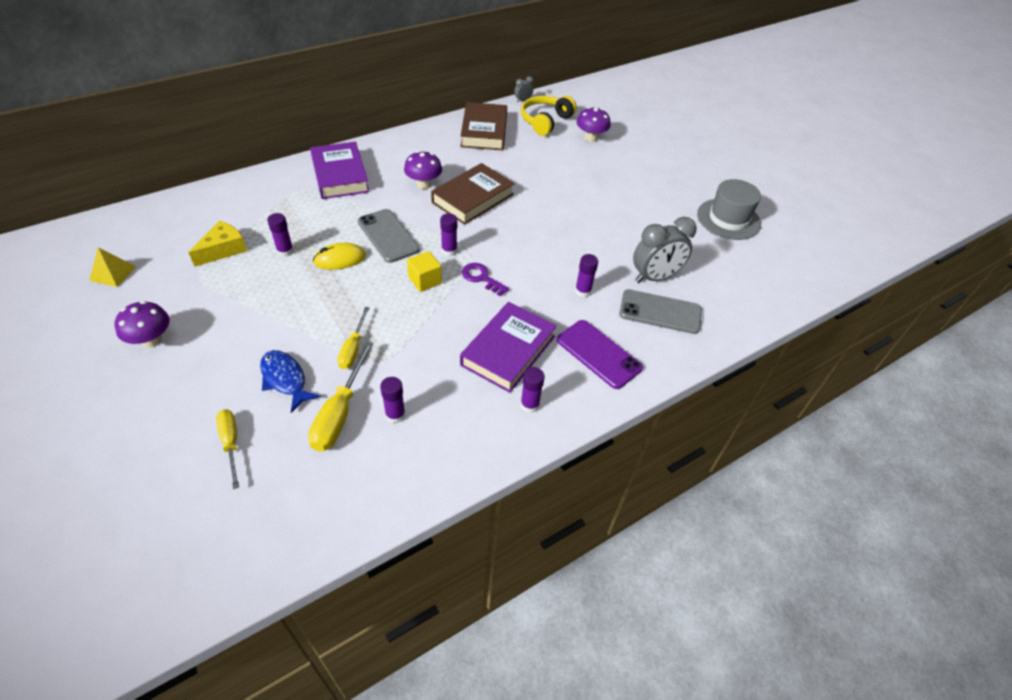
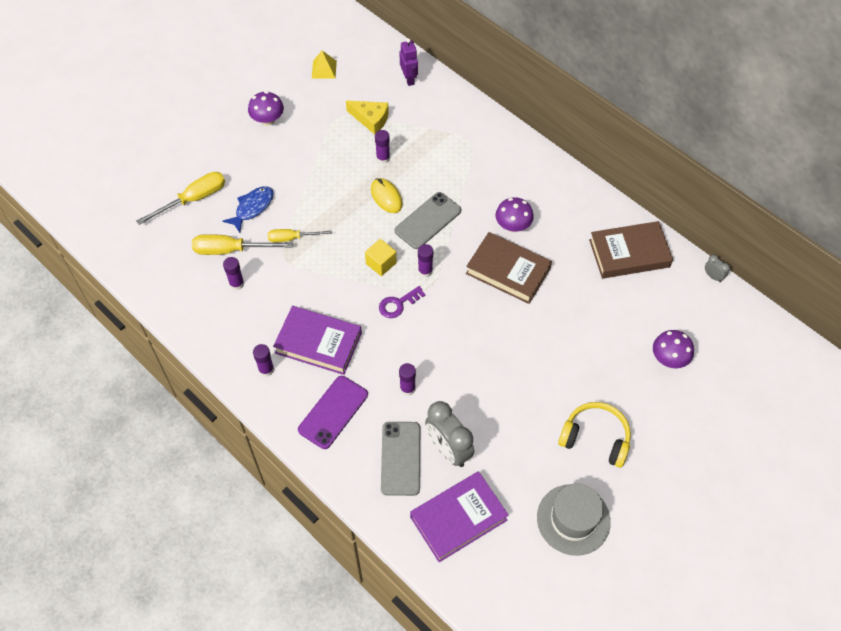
camera: 80 degrees right, 10 degrees up
(189, 210) = (409, 79): none -> purple robot
(231, 443) = (193, 199): yellow screwdriver -> yellow screwdriver, size x1.54
(340, 175) = (498, 159): purple book -> purple book (458, 518)
(481, 278) = (398, 304): purple key -> purple key turned 150 degrees counterclockwise
(545, 121) = (680, 307): yellow headphones -> yellow headphones (595, 438)

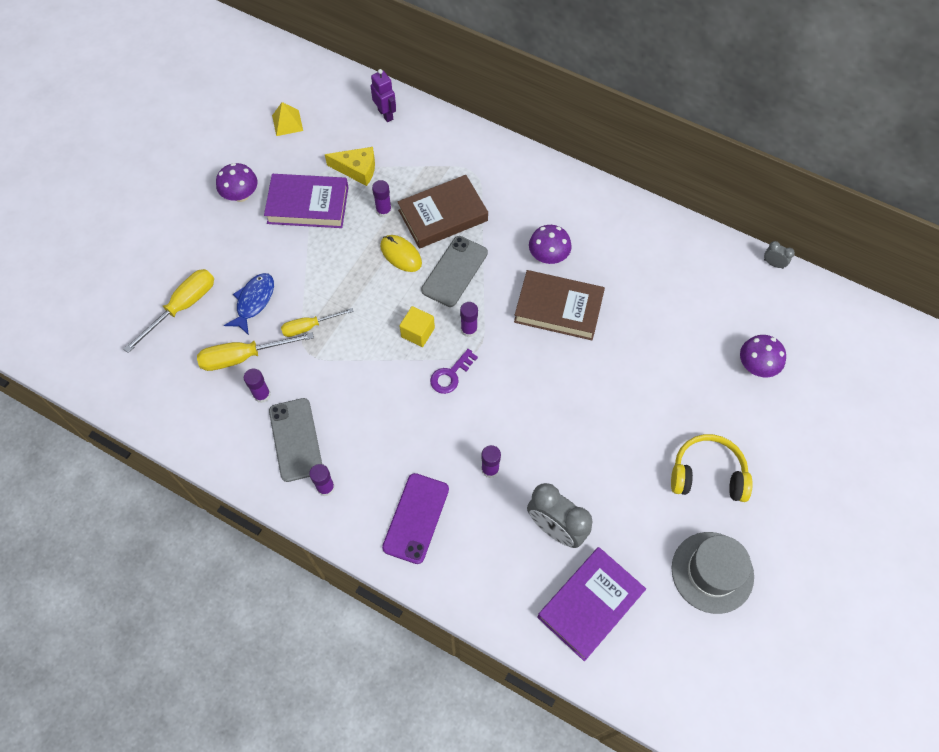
camera: 15 degrees left, 5 degrees up
(318, 343) = (375, 441): purple book -> purple book (308, 205)
(400, 458) = (506, 552): grey phone -> grey phone (295, 439)
(629, 253) = (680, 258): brown book -> brown book (443, 215)

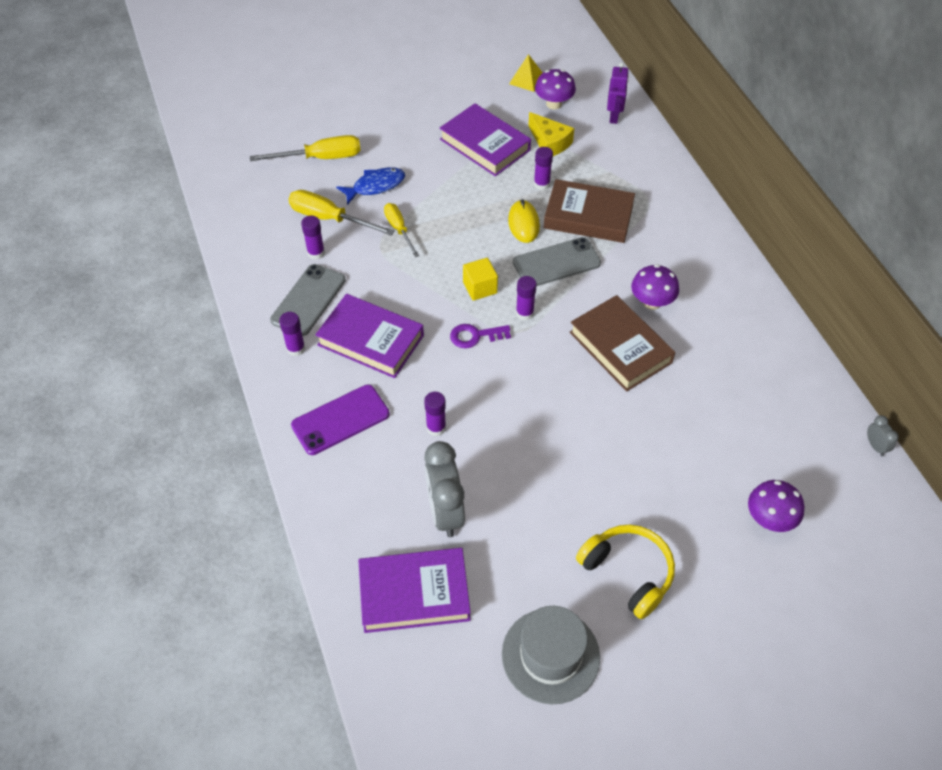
camera: 40 degrees right, 10 degrees down
(241, 195) = (440, 109): purple mushroom -> purple mushroom (554, 104)
(309, 326) = (399, 229): yellow screwdriver -> yellow screwdriver turned 45 degrees clockwise
(377, 436) = (370, 340): none -> purple book

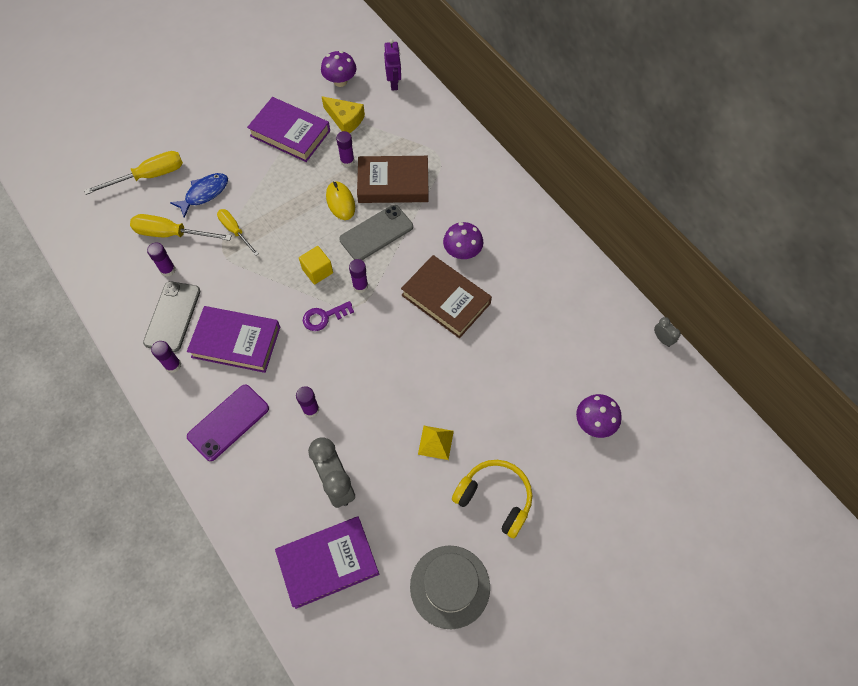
camera: 15 degrees left, 10 degrees up
(527, 79) = (312, 62): yellow pyramid -> yellow pyramid (436, 442)

